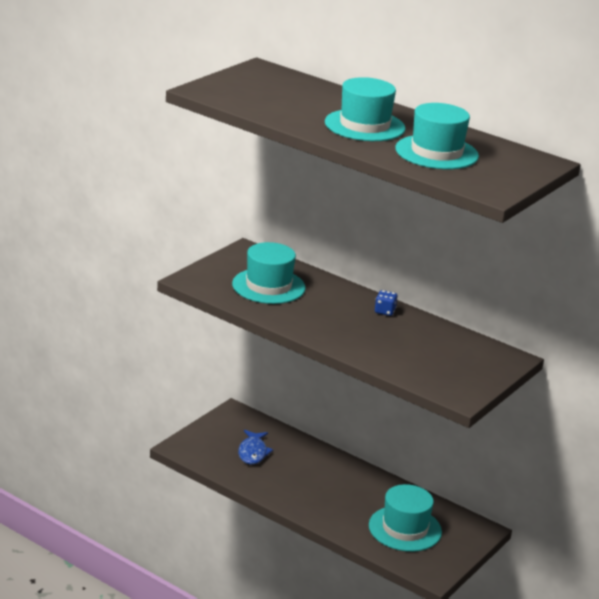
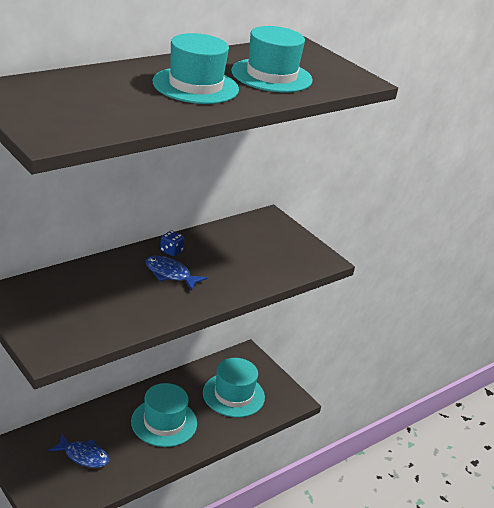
camera: 75 degrees left, 5 degrees up
(268, 286) = (90, 303): turquoise hat -> turquoise hat (164, 422)
(346, 315) = (170, 274): none -> blue fish

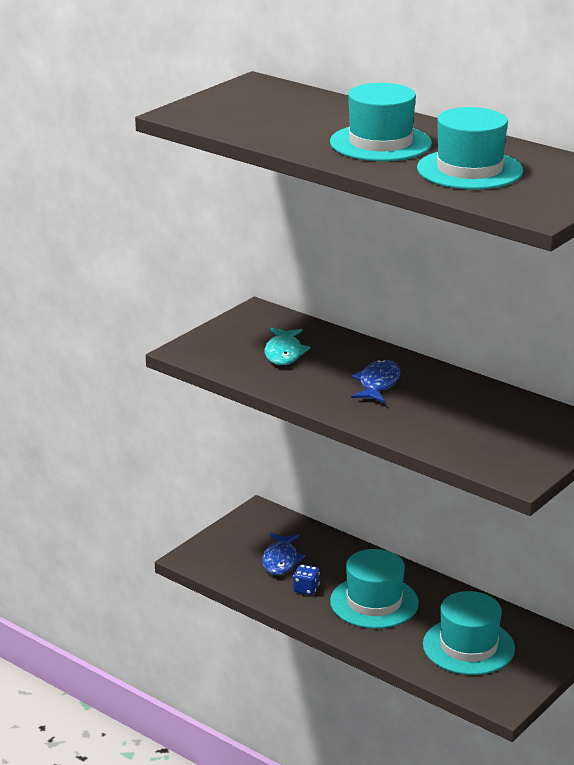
camera: 80 degrees right, 5 degrees down
(90, 302) = (284, 353): none -> turquoise fish
(171, 251) = (427, 376): blue dice -> blue dice (306, 589)

